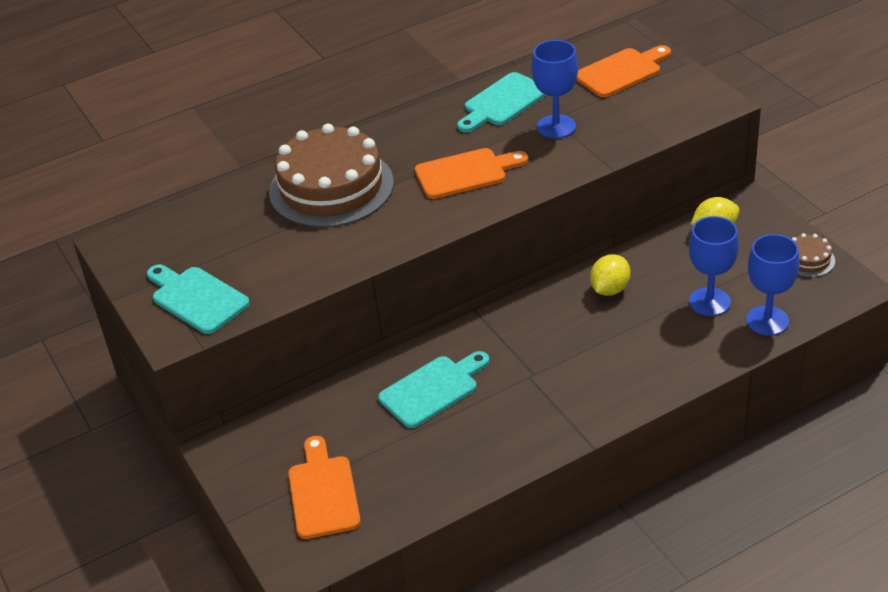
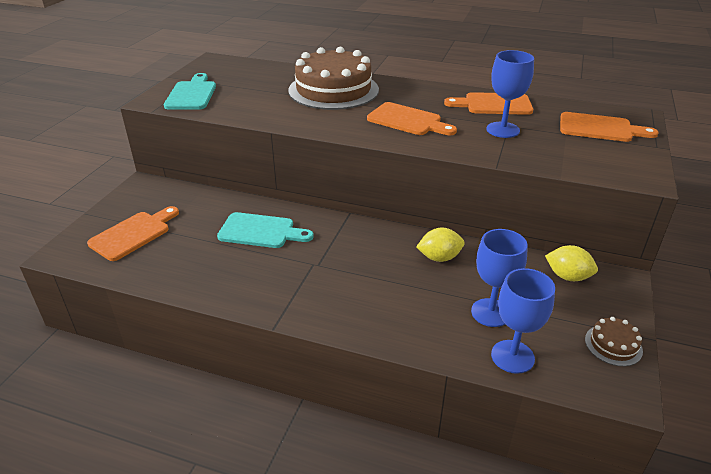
camera: 45 degrees right, 5 degrees down
(502, 102) = (493, 104): turquoise cutting board -> orange cutting board

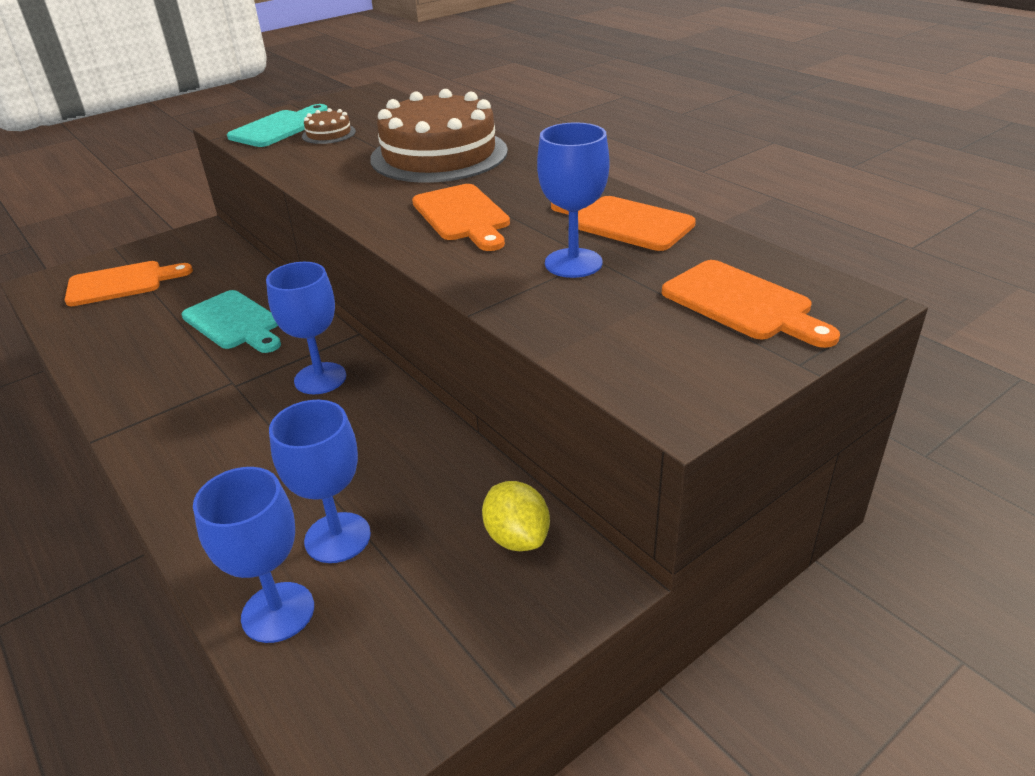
camera: 35 degrees right, 0 degrees up
(364, 243) = (320, 378): none -> blue goblet
(439, 258) = (380, 433): yellow lemon -> none
(613, 345) = (435, 674): brown cake -> brown cake (328, 134)

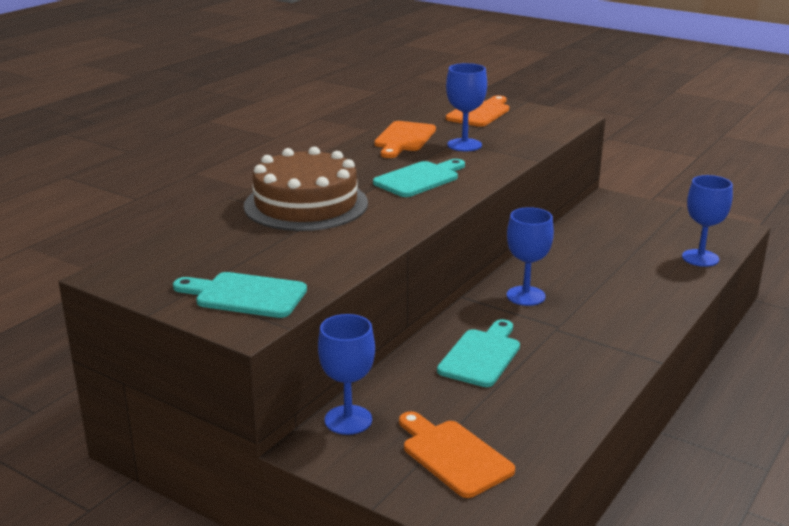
camera: 110 degrees left, 10 degrees down
(328, 134) = (260, 263): brown cake -> none
(337, 537) = (646, 256): blue goblet -> blue goblet (348, 420)
(462, 216) = (420, 179): orange cutting board -> turquoise cutting board
(517, 537) = (601, 216): yellow lemon -> none

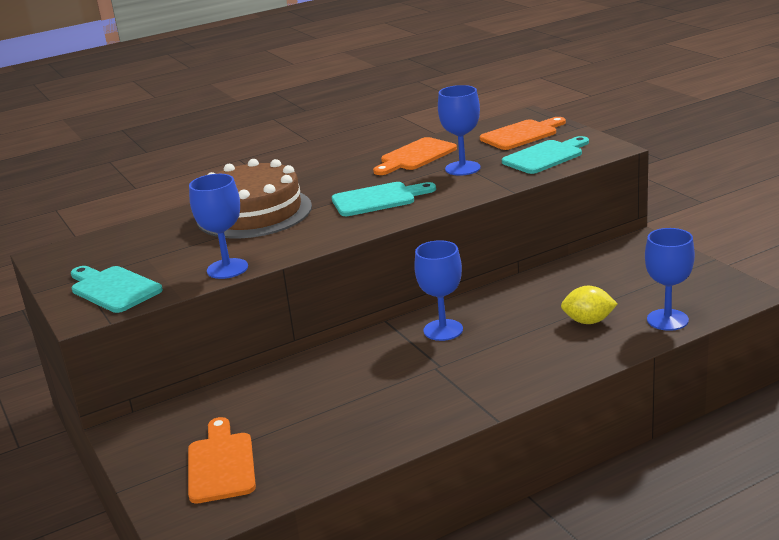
camera: 30 degrees right, 0 degrees up
(348, 420) = (175, 414): blue goblet -> blue goblet (227, 269)
(481, 356) = (340, 380): turquoise cutting board -> turquoise cutting board (546, 156)
(640, 269) = (588, 321): none -> yellow lemon

